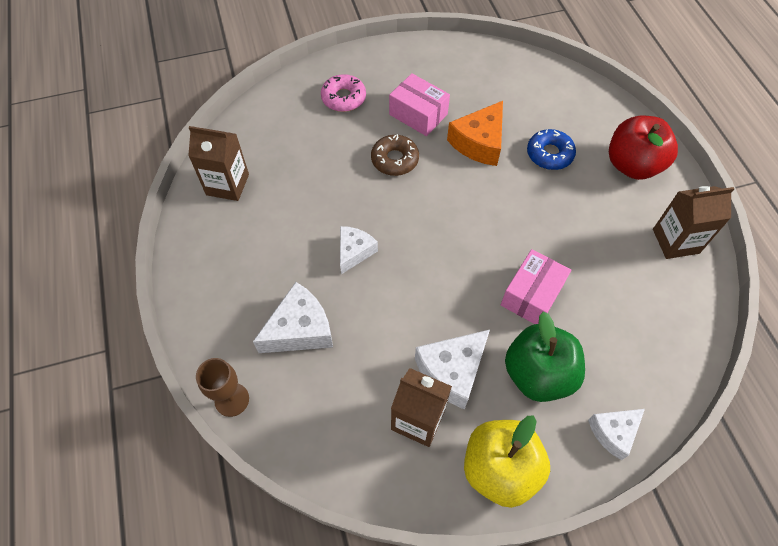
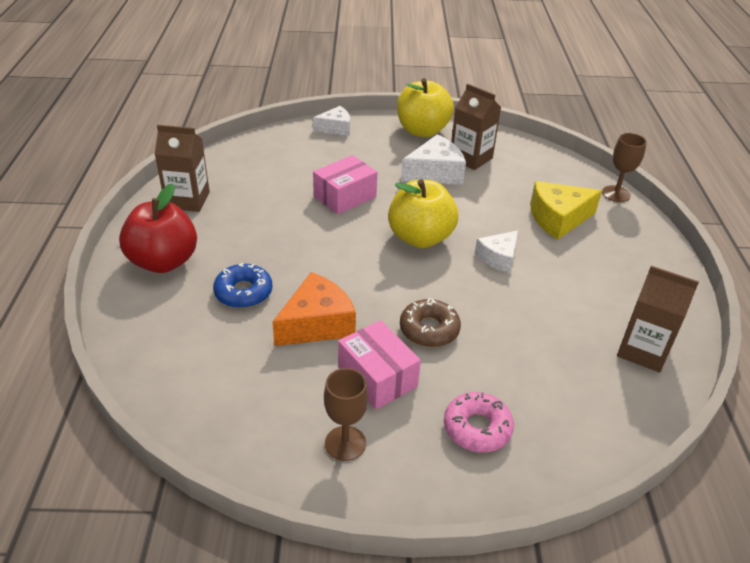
camera: 165 degrees left, 20 degrees down
(300, 329) = (558, 218): white cheese -> yellow cheese
(420, 70) = (345, 443): none -> brown goblet
(433, 257) = (420, 238): none -> yellow apple
(538, 374) = (369, 159): green apple -> none

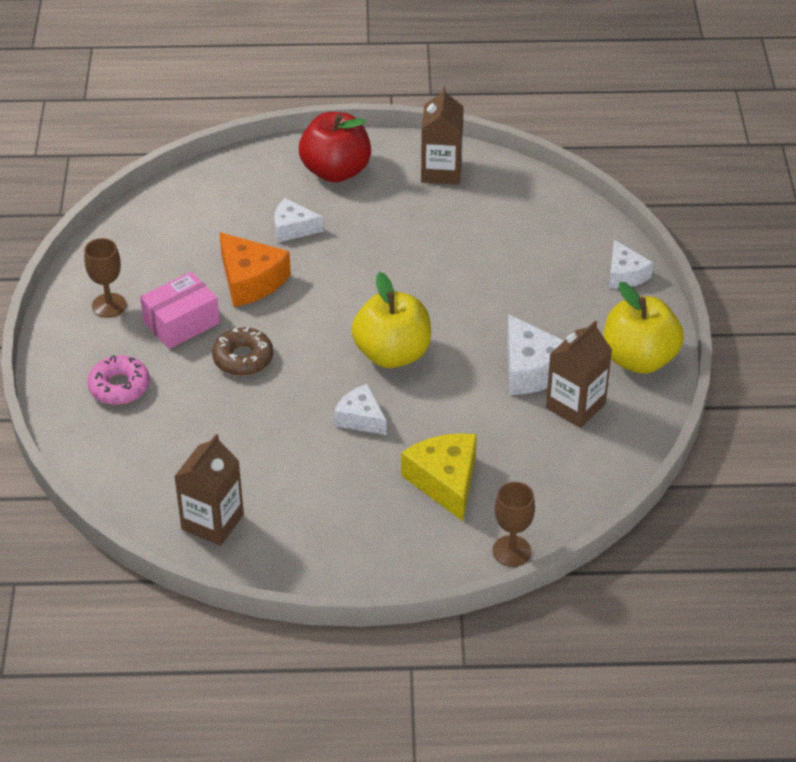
camera: 90 degrees right, 5 degrees up
(243, 292) = (293, 228): blue donut -> white cheese
(345, 196) = (466, 290): pink box -> none

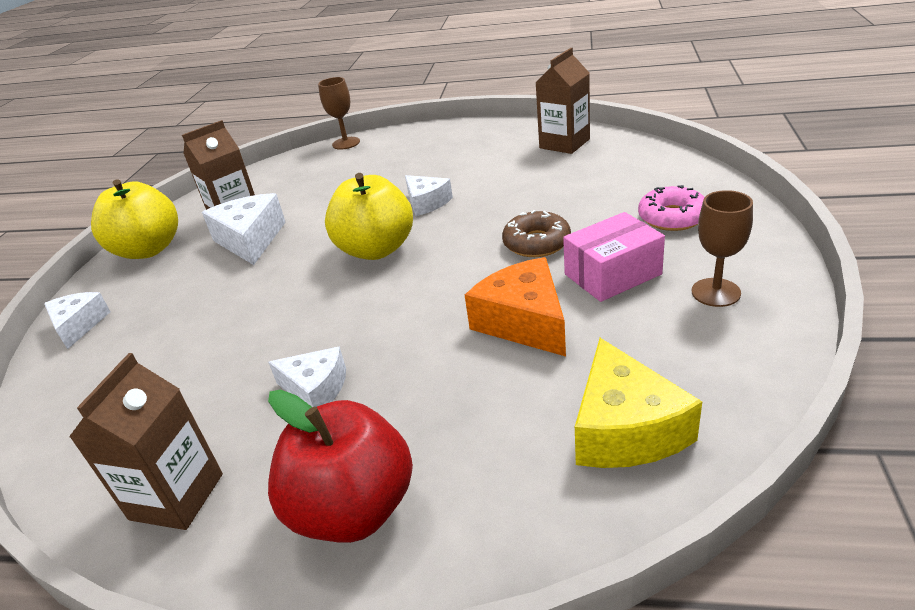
camera: 165 degrees left, 10 degrees down
(293, 228) = (453, 395): white cheese -> white cheese (316, 389)
(445, 481) = (373, 171): yellow cheese -> yellow cheese (625, 428)

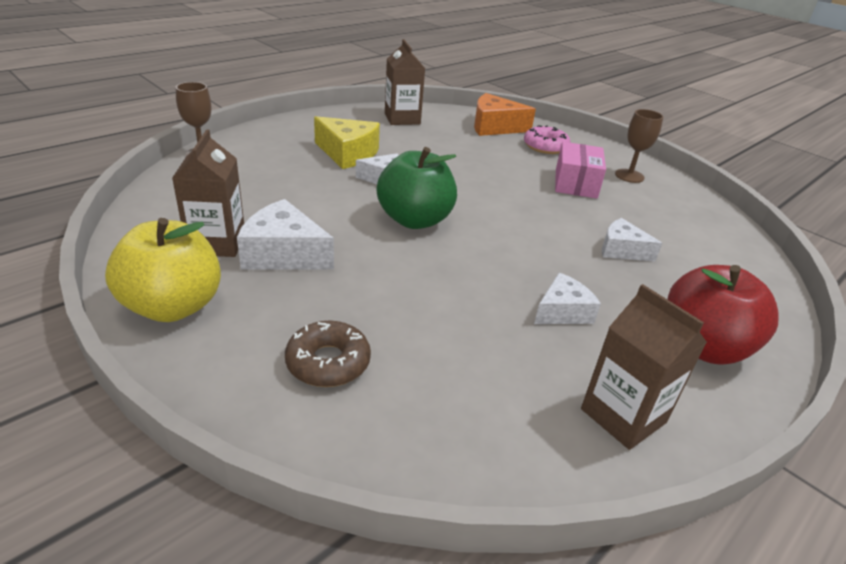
camera: 60 degrees left, 0 degrees up
(79, 325) = (256, 397): white cheese -> white cheese (621, 250)
(376, 249) = (415, 220): yellow apple -> green apple
(524, 322) = (586, 223): orange cheese -> orange cheese (494, 127)
(536, 243) = (507, 181): brown donut -> brown donut (328, 362)
(625, 428) = (710, 246): yellow cheese -> yellow cheese (348, 154)

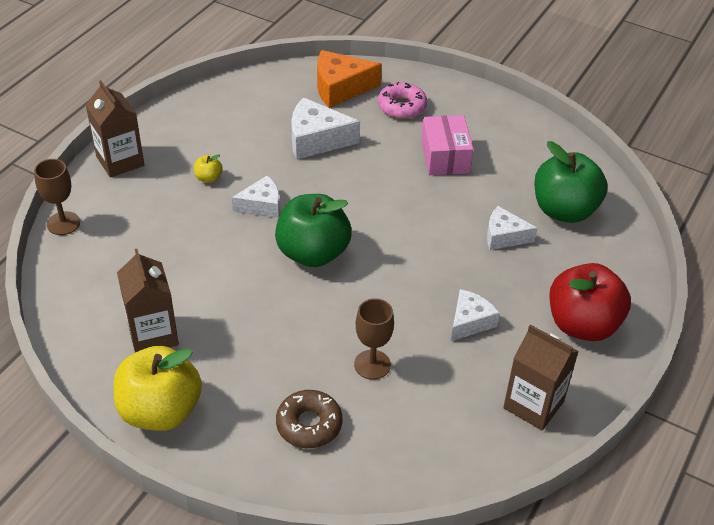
camera: 15 degrees left, 10 degrees up
(284, 254) = (218, 329): white cheese -> white cheese (316, 140)
(348, 154) = (208, 178): yellow cheese -> yellow apple
(402, 119) = (238, 102): brown carton -> brown carton (120, 161)
(629, 176) = (493, 130): brown goblet -> brown goblet (372, 364)
(693, 244) = (564, 210): none -> green apple

